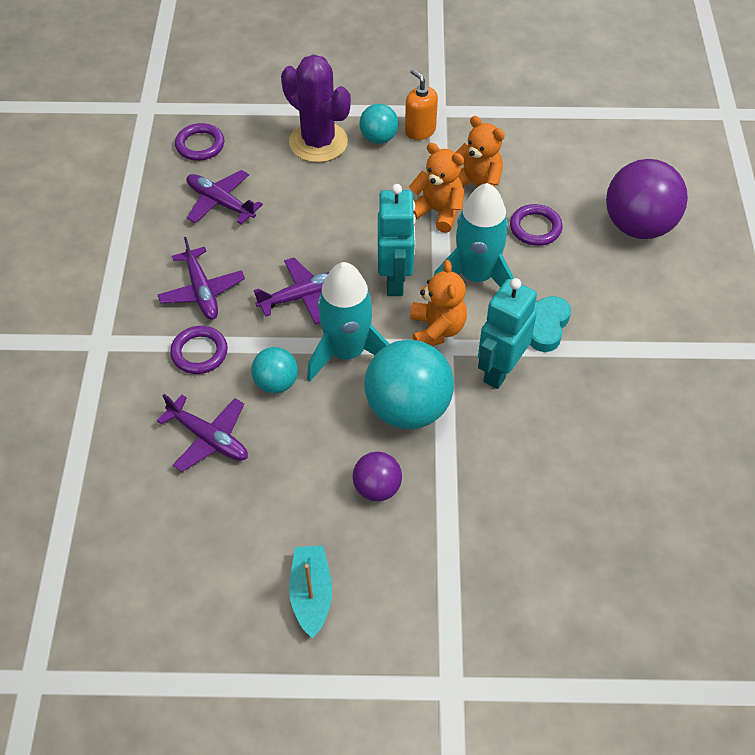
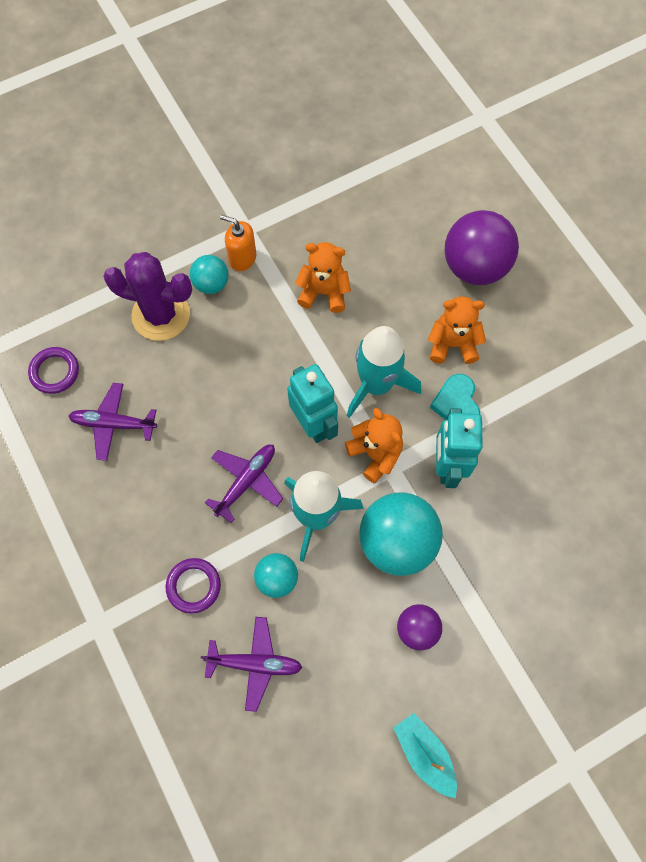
camera: 30 degrees left, 15 degrees up
(202, 291) = (156, 524): purple plane -> none
(437, 212) = (307, 336): orange teddy bear -> orange teddy bear (452, 344)
(535, 228) = (396, 311): purple ring -> none

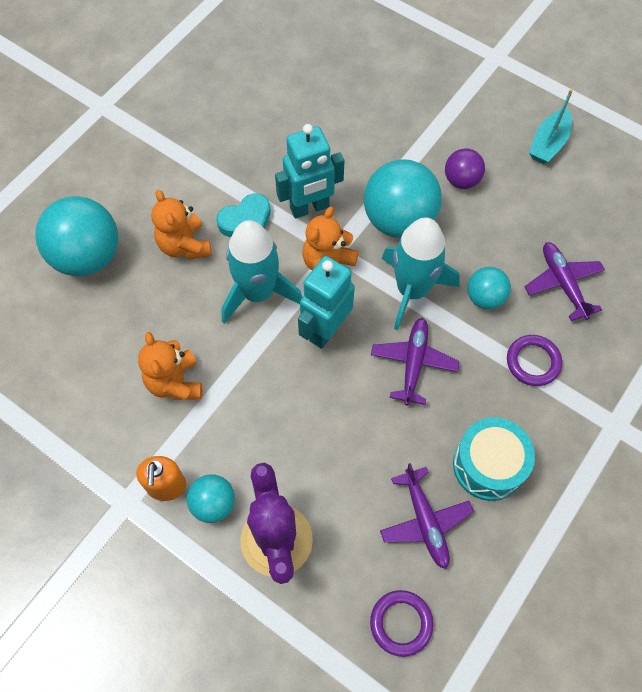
camera: 115 degrees left, 5 degrees down
(127, 496) = (488, 465): none -> turquoise drum
(246, 481) = (413, 363): purple plane -> purple plane turned 90 degrees clockwise
(474, 267) = (87, 256): purple ball -> turquoise ball

